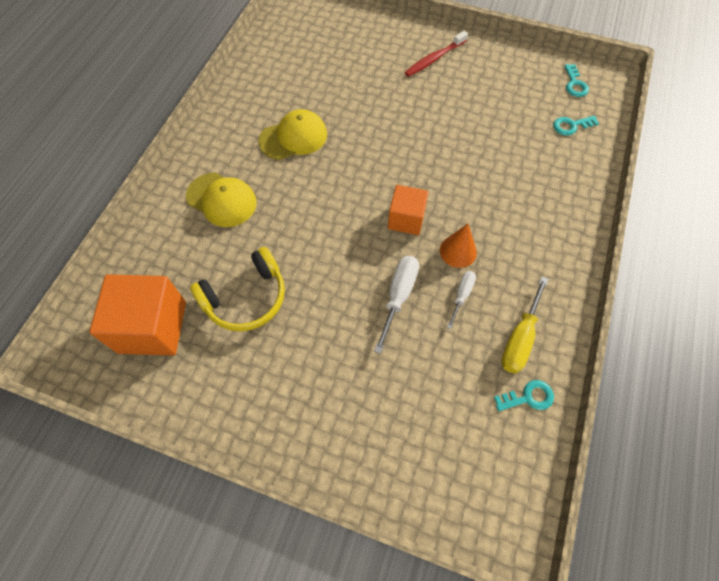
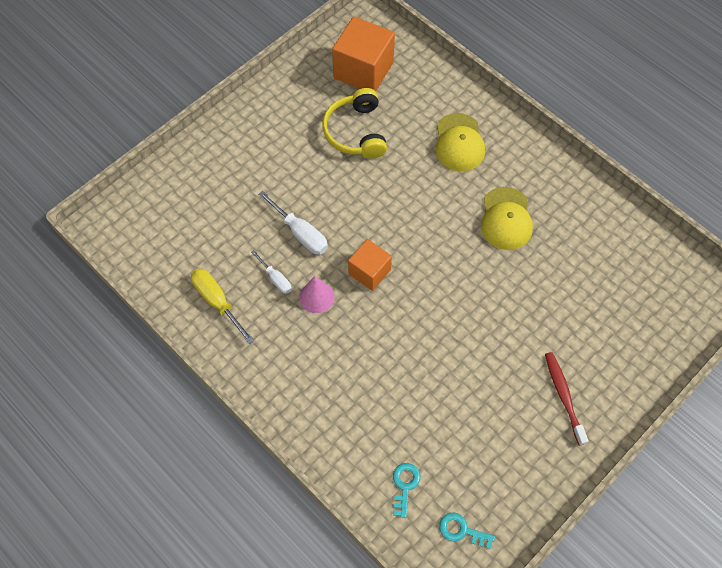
camera: 115 degrees right, 0 degrees up
(221, 200) = (459, 143): yellow cap -> yellow cap turned 60 degrees counterclockwise
(458, 251) = (317, 297): orange cone -> pink cone
(528, 397) = (172, 282): turquoise key -> none

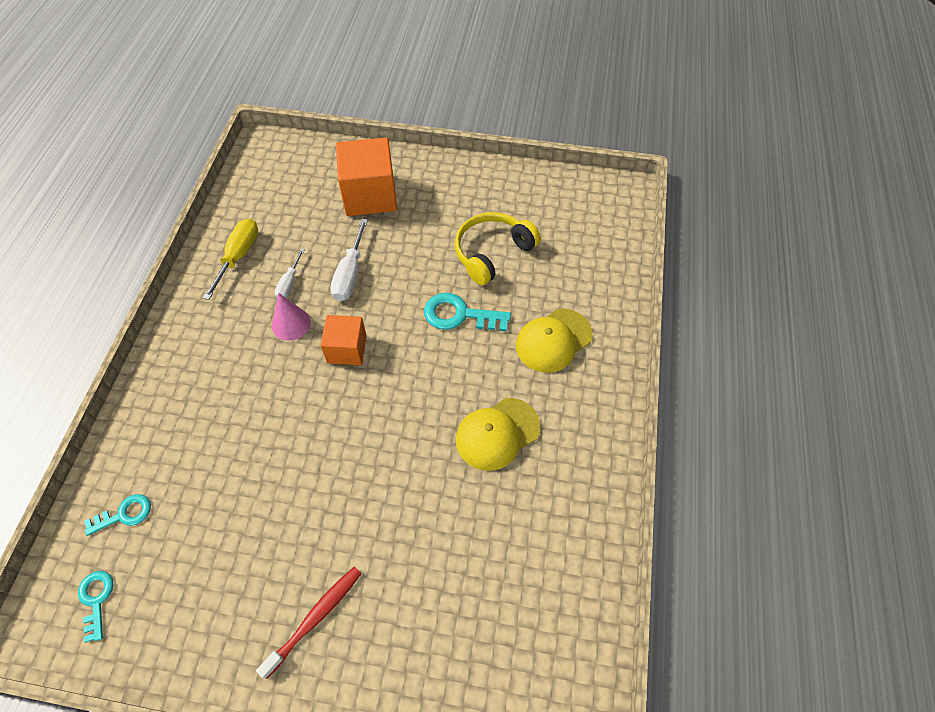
camera: 55 degrees right, 5 degrees down
(363, 70) = (565, 220): orange cube -> orange cube (370, 195)
(394, 184) = (459, 315): none -> turquoise key

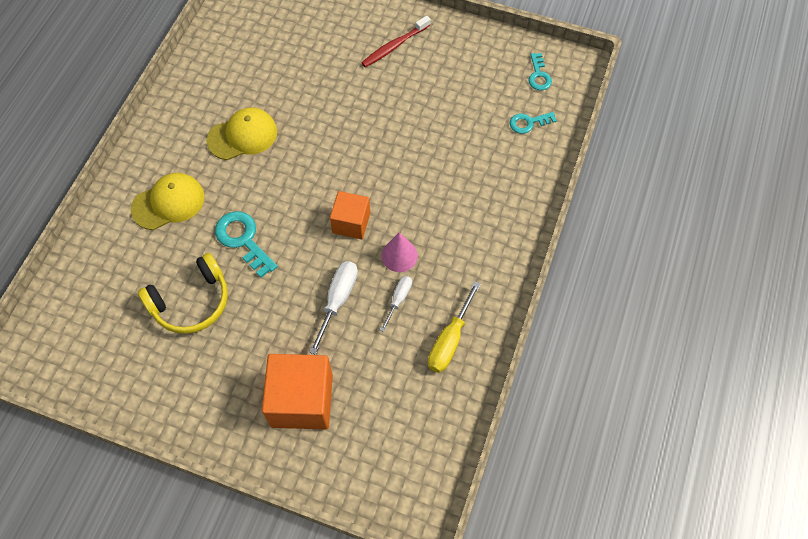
camera: 170 degrees left, 5 degrees up
(459, 315) = (243, 240): turquoise key -> turquoise key turned 150 degrees counterclockwise

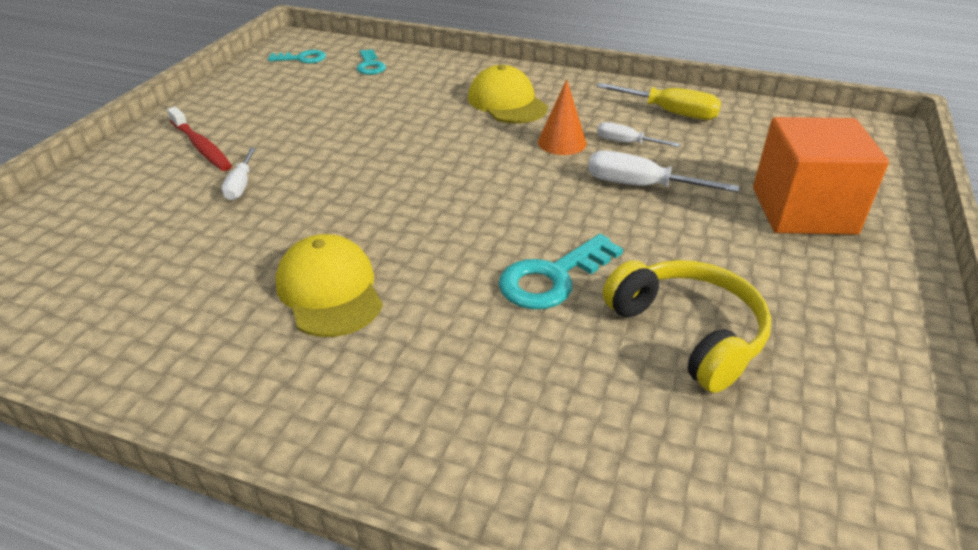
camera: 90 degrees left, 25 degrees down
(168, 203) = (475, 384): yellow cap -> yellow cap (507, 102)
(347, 76) = (240, 185): none -> white screwdriver
(351, 223) = (513, 177): orange cube -> none
(399, 255) = (562, 142): pink cone -> orange cone

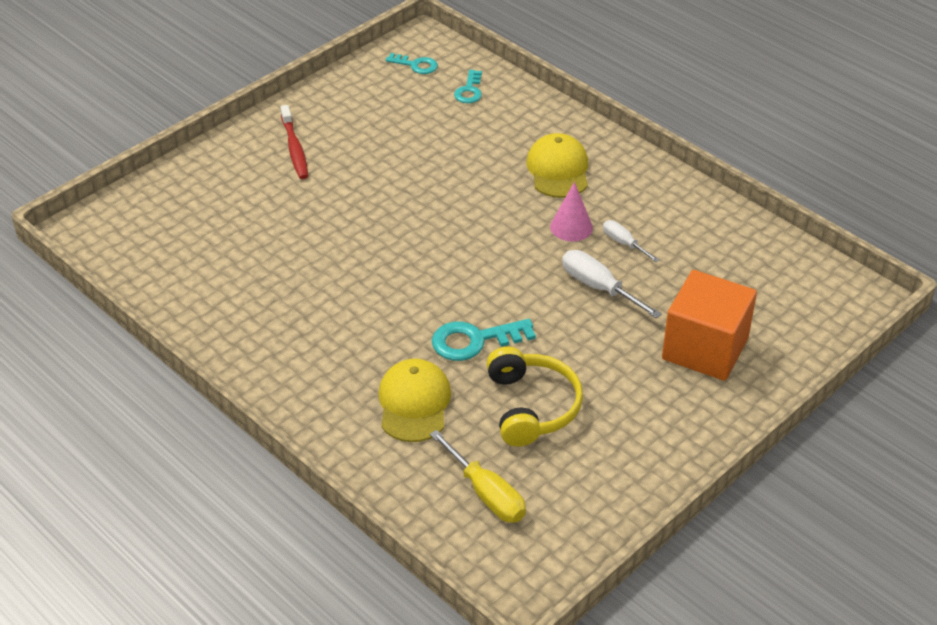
camera: 25 degrees right, 5 degrees up
(240, 185) = (307, 196): white screwdriver -> none
(330, 290) = (327, 302): yellow cap -> yellow cap (414, 403)
(562, 142) = (571, 227): orange cone -> pink cone
(670, 112) = (690, 223): yellow screwdriver -> yellow screwdriver (486, 494)

